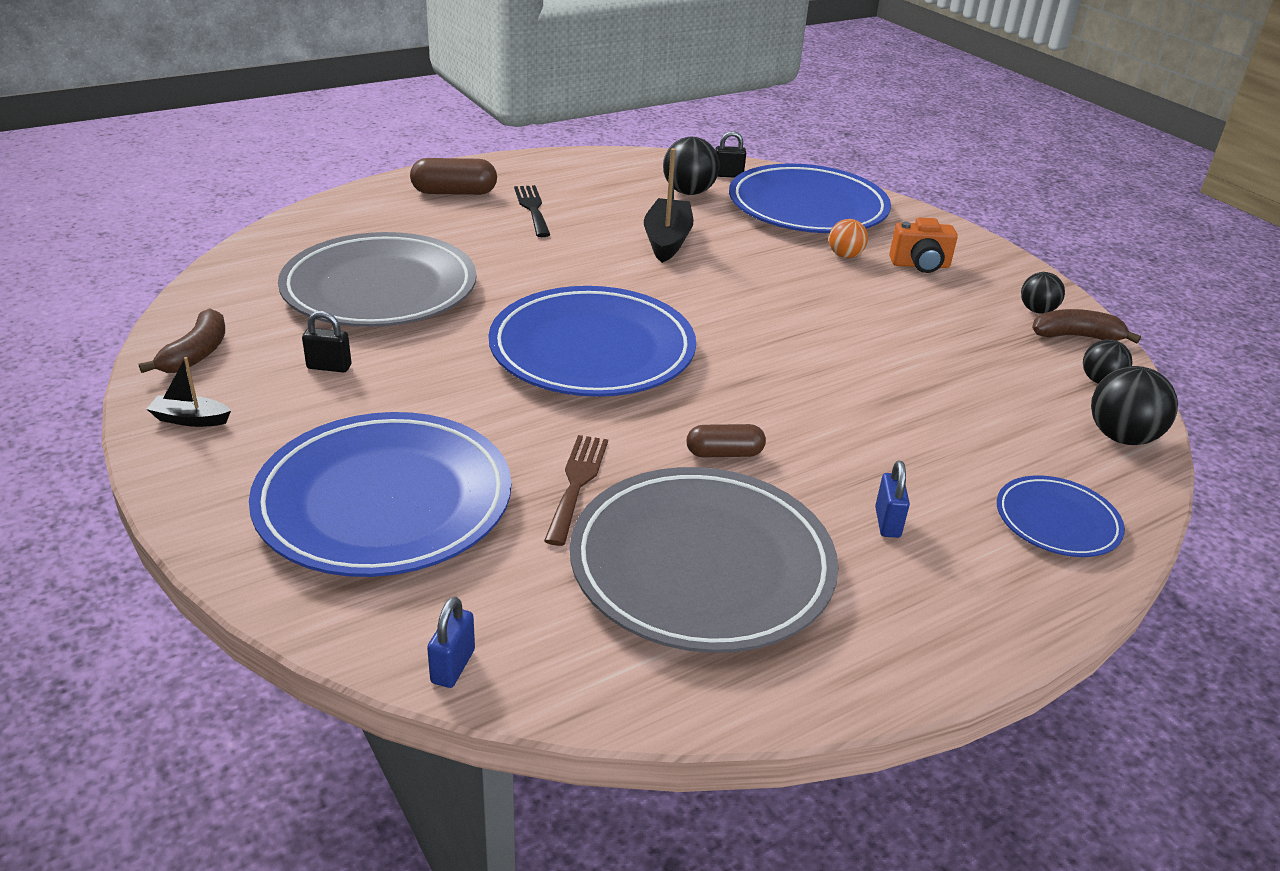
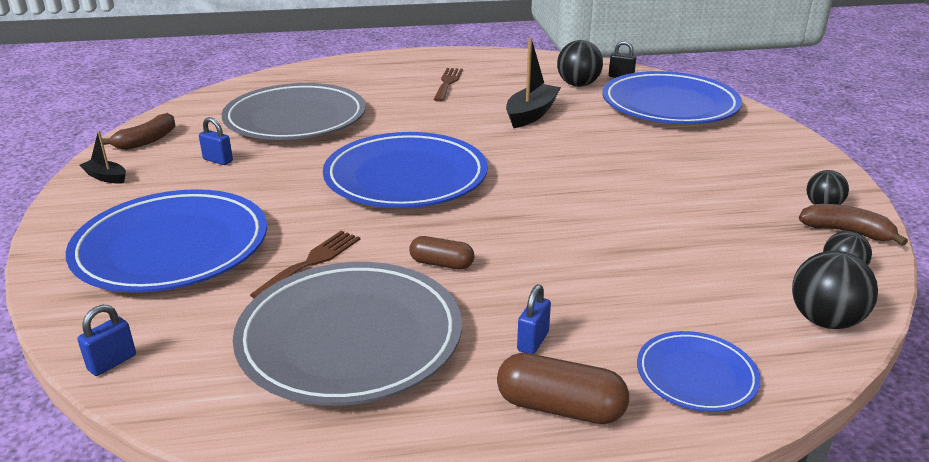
camera: 25 degrees right, 5 degrees down
(329, 367) = (218, 160): black padlock -> blue padlock
(454, 192) = (401, 67): brown capsule -> brown capsule (560, 407)
(532, 208) = (448, 83): black fork -> brown fork
(845, 256) = (672, 142): orange ball -> none
(920, 265) = (736, 157): orange camera -> none

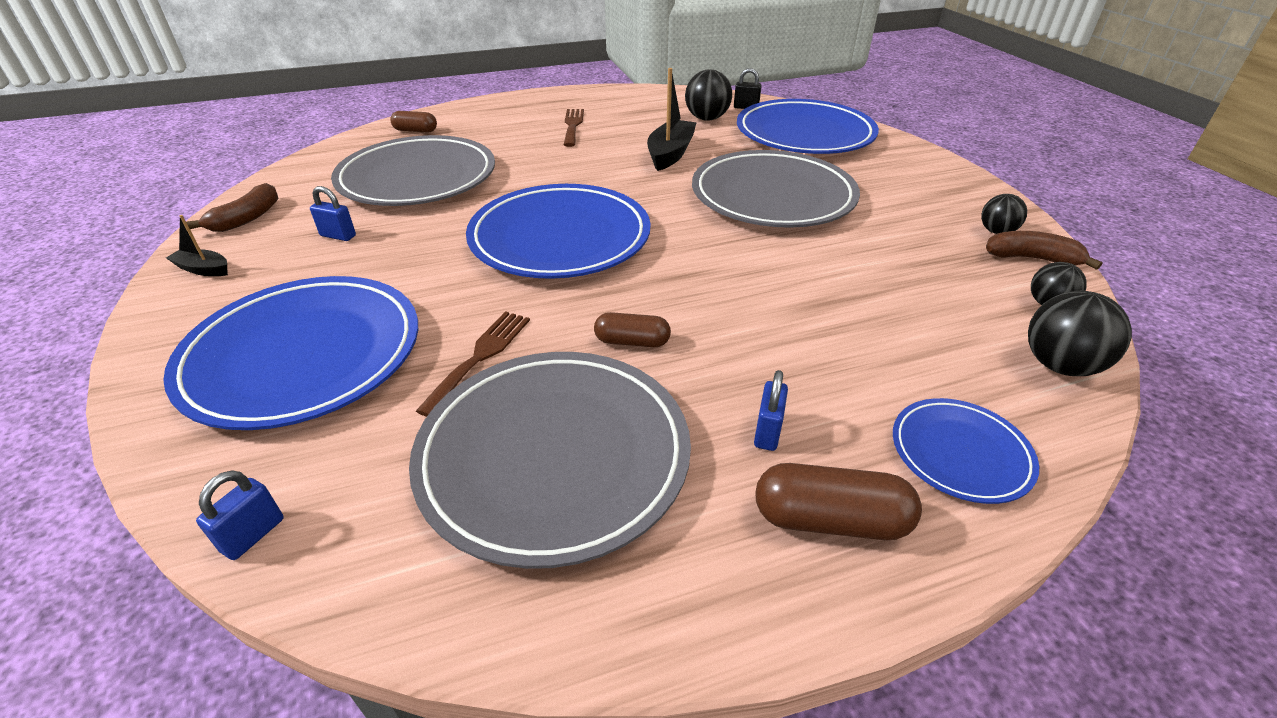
camera: 10 degrees left, 10 degrees up
(304, 78) = (415, 131): none -> brown capsule
(614, 158) = (772, 196): none -> grey plate

